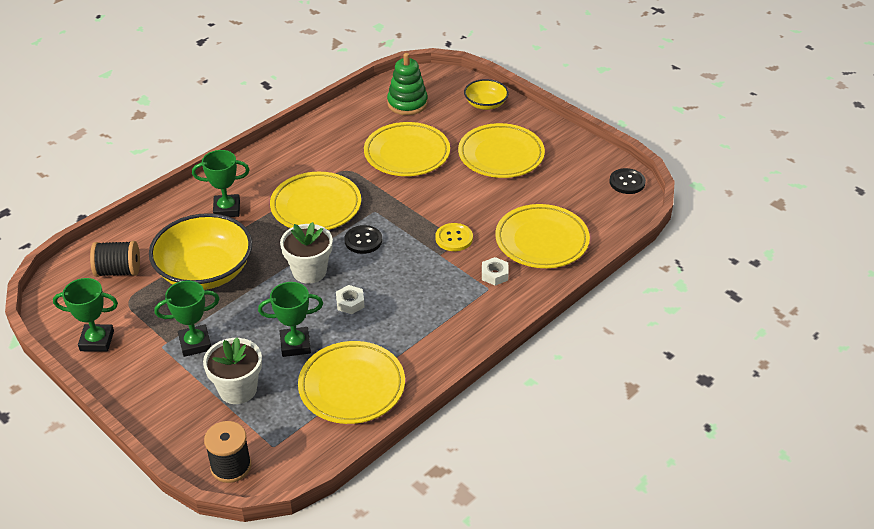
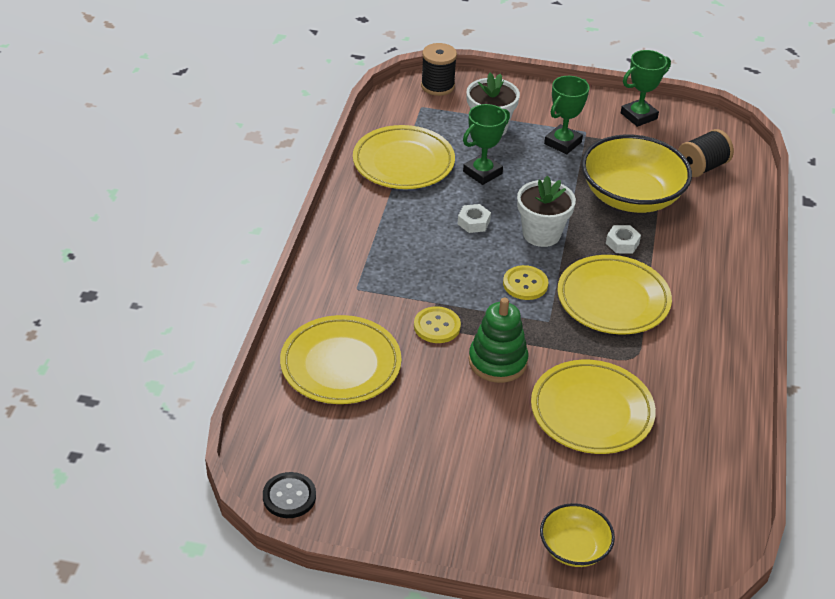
camera: 145 degrees right, 0 degrees up
(227, 209) = (692, 258): green trophy -> none
(363, 240) = (525, 284): black button -> yellow button
(407, 103) = (674, 494): green stacking toy -> green stacking toy (497, 361)
(494, 275) = (361, 305): white nut -> white nut (622, 243)
(501, 155) = (479, 464): yellow plate -> none

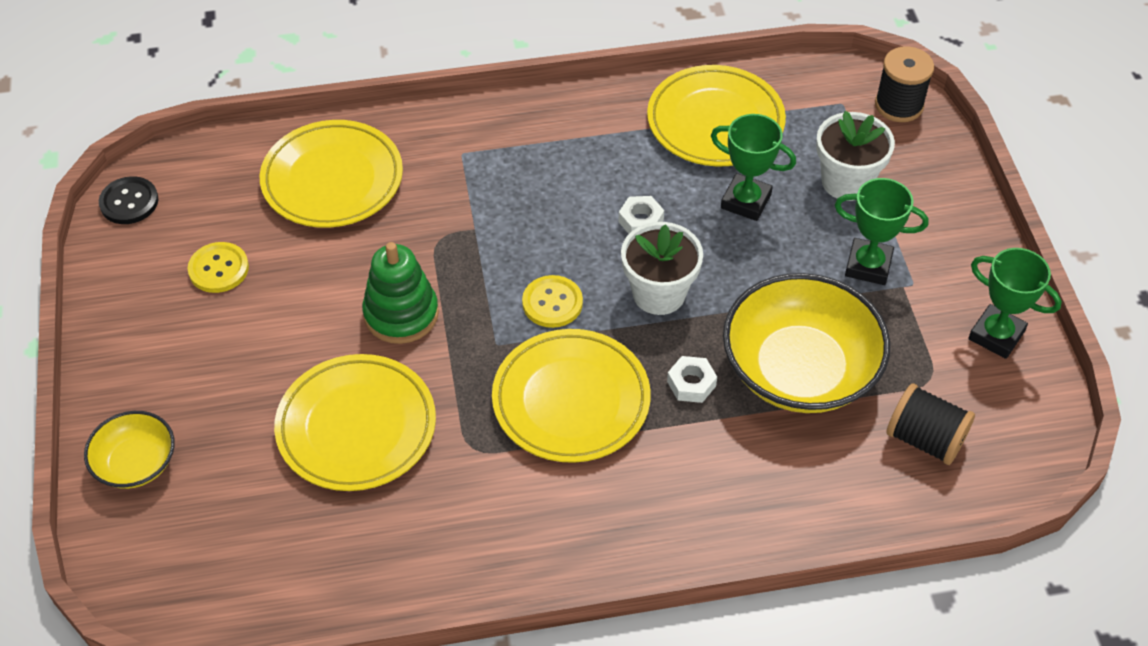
camera: 70 degrees right, 10 degrees up
(437, 326) = (434, 242): yellow button -> yellow button (218, 269)

